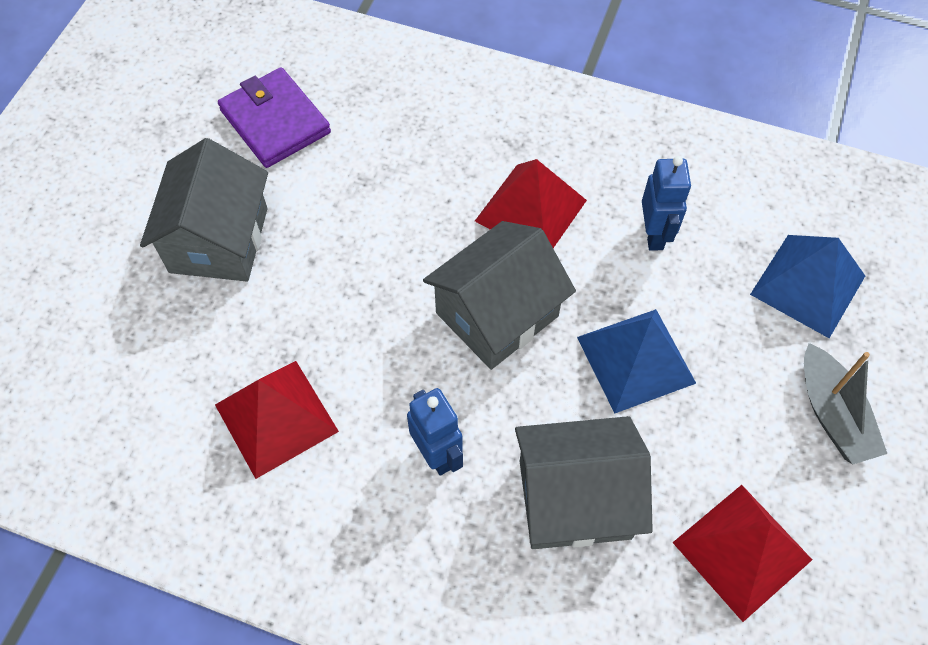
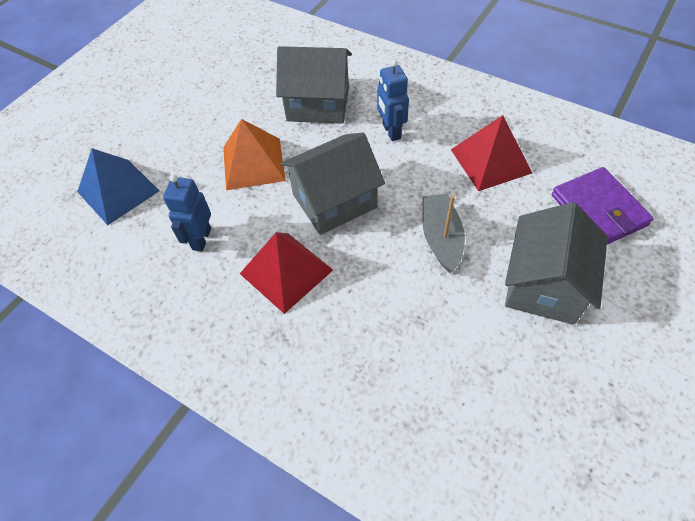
camera: 165 degrees left, 5 degrees down
(275, 121) = (502, 398): purple wallet -> purple wallet (598, 210)
(635, 360) = (253, 163): blue pyramid -> orange pyramid
(742, 551) = (240, 76): red pyramid -> none
(832, 414) = (155, 123): grey boat -> grey boat (441, 238)

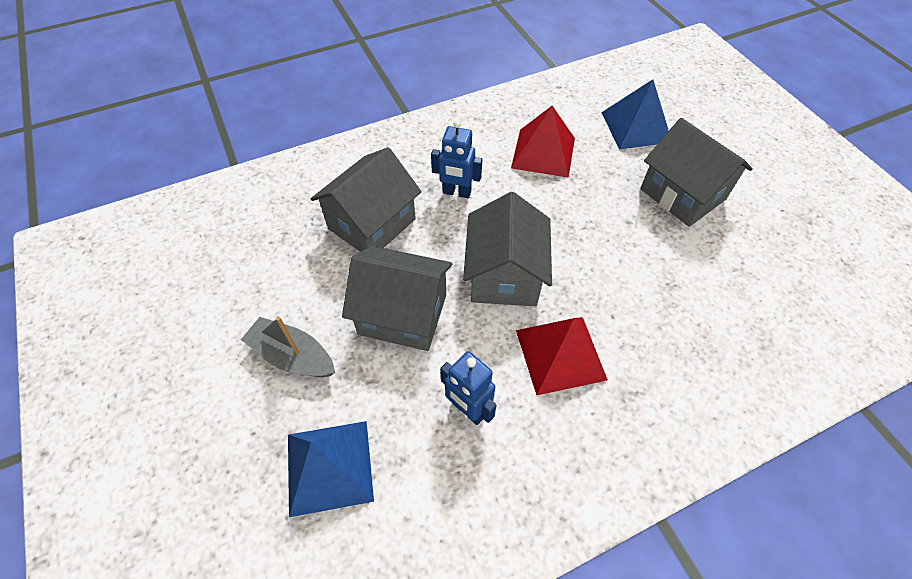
camera: 60 degrees left, 0 degrees up
(253, 163) = (403, 314): orange pyramid -> grey house
(441, 238) = (599, 226): grey boat -> grey boat (292, 356)
(598, 210) = (635, 127): purple wallet -> blue pyramid

